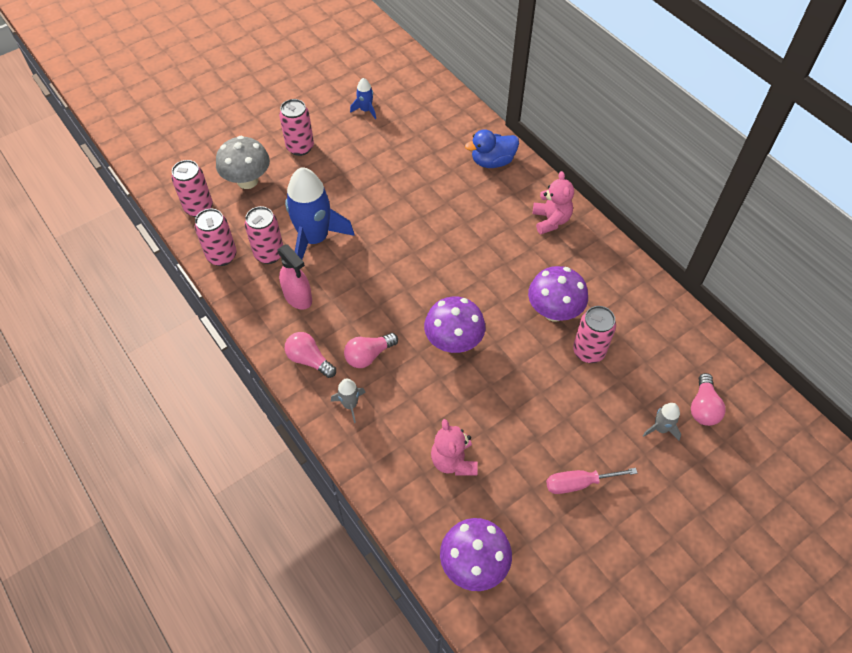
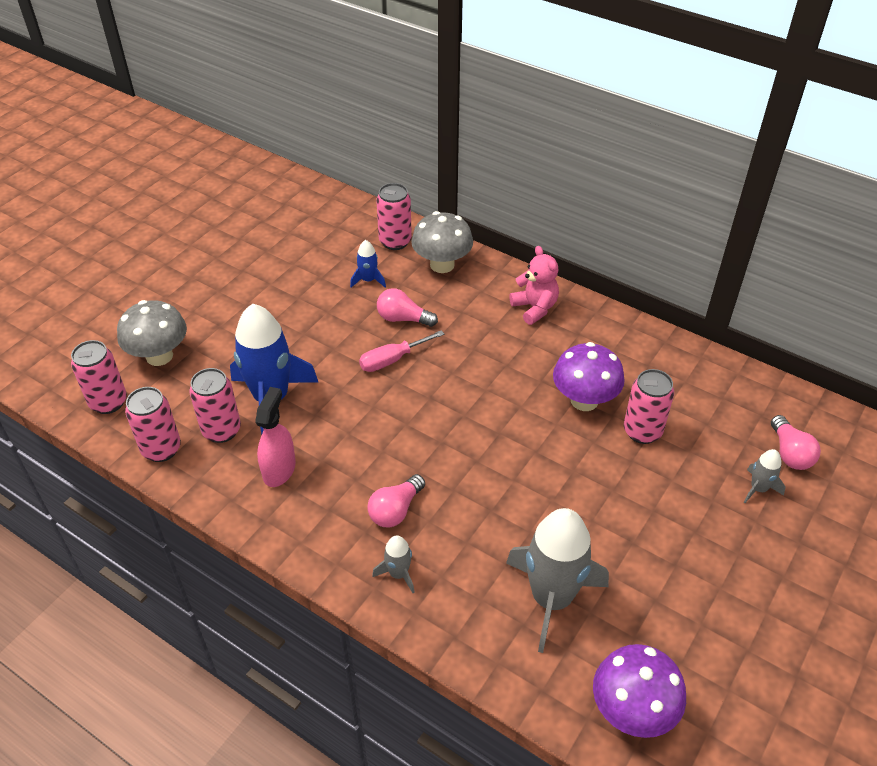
camera: 20 degrees left, 10 degrees down
(298, 297) = (279, 469): pink spray bottle -> pink spray bottle turned 105 degrees counterclockwise
(300, 147) = (210, 304): pink can -> pink can (395, 241)
(309, 360) = (325, 537): pink light bulb -> pink light bulb (403, 319)
(366, 110) = (272, 246): blue rocket -> blue rocket (368, 280)
(453, 342) = (488, 465): purple mushroom -> none
(453, 461) = (551, 598): pink teddy bear -> grey rocket
(492, 161) = (442, 265): blue duck -> grey mushroom
(578, 483) = (703, 576): pink screwdriver -> pink screwdriver (392, 360)

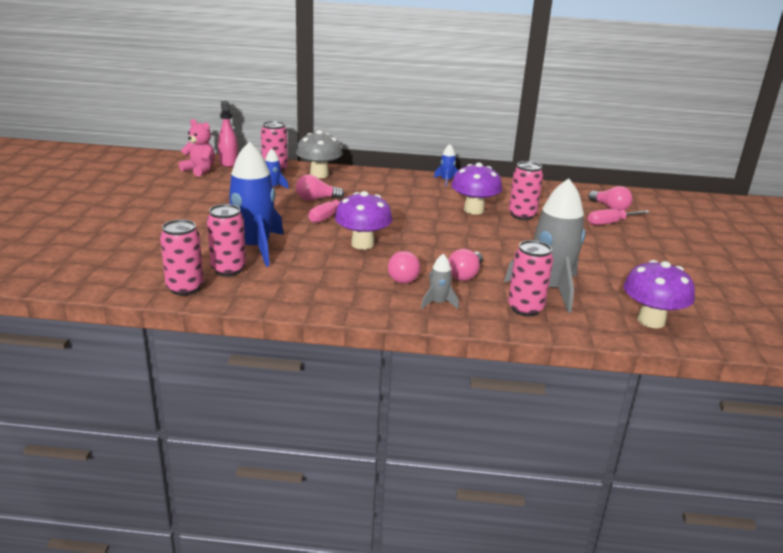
camera: 30 degrees left, 20 degrees down
(108, 402) = (110, 275): pink can -> pink can (525, 308)
(159, 356) = (135, 245): grey mushroom -> none
(279, 469) = (296, 277): pink spray bottle -> pink spray bottle (228, 162)
(393, 430) = (362, 244): none -> purple mushroom
(470, 532) = (465, 275): none -> pink light bulb
(535, 308) = (401, 182): pink teddy bear -> pink teddy bear (199, 170)
(598, 322) = (446, 181): none -> blue rocket
(758, 489) = (610, 223): grey rocket -> pink screwdriver

